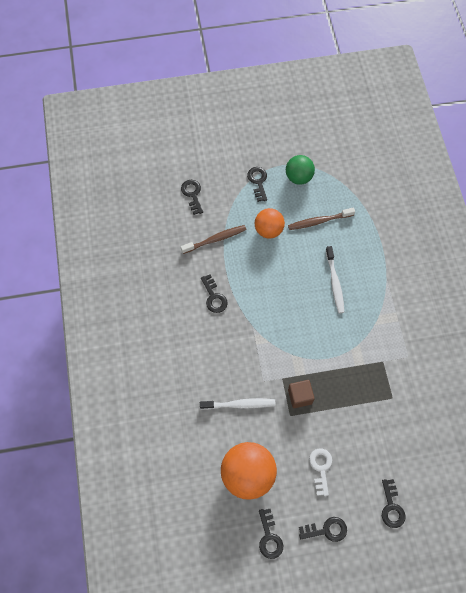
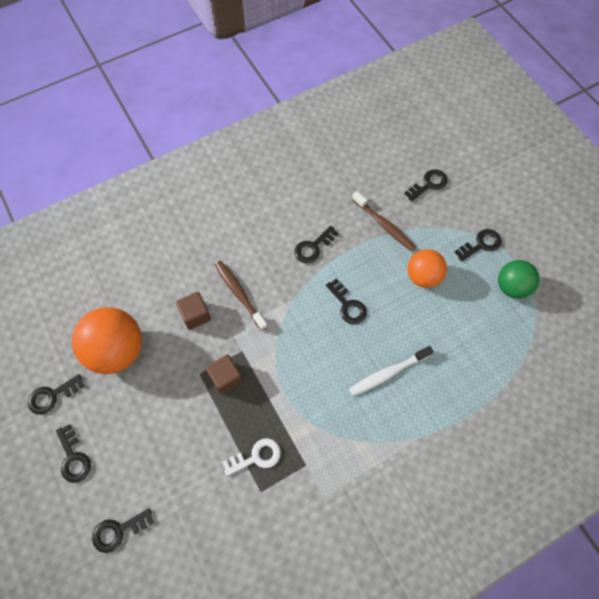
camera: 70 degrees right, 0 degrees up
(239, 404) = (195, 315): white toothbrush -> brown cube
(272, 290) = (348, 305): none -> black key
(319, 221) = (463, 329): brown toothbrush -> brown toothbrush (239, 294)
(321, 468) = (145, 429): white key -> white key (256, 457)

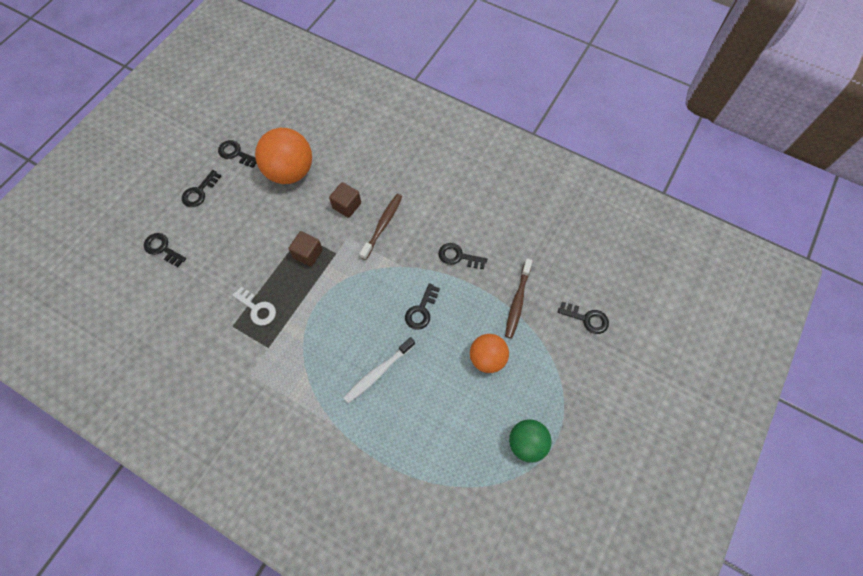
camera: 60 degrees right, 0 degrees up
(388, 373) = (378, 372): white toothbrush -> white toothbrush turned 75 degrees counterclockwise
(481, 244) = (554, 395): black key -> none

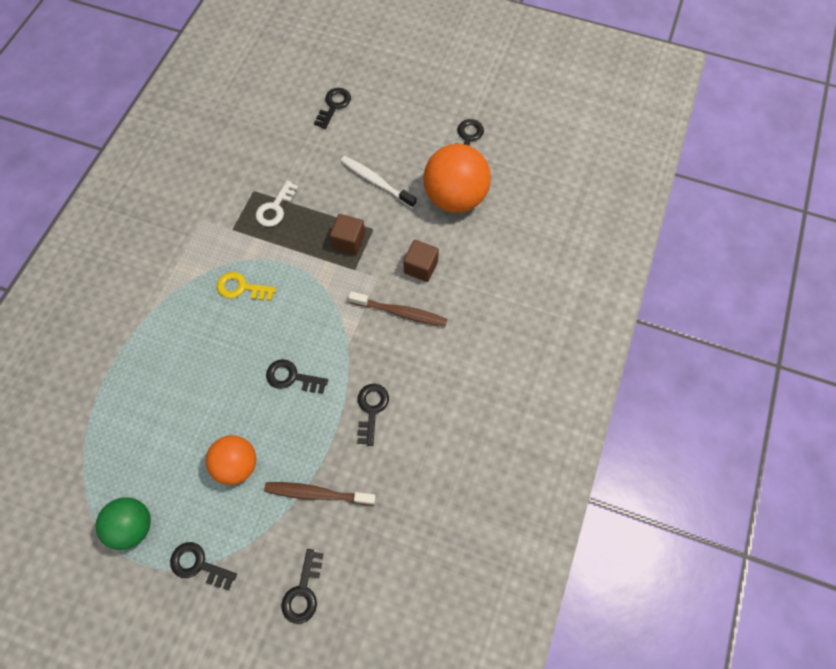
camera: 80 degrees right, 0 degrees up
(199, 192) = (408, 118): black key -> black key (198, 565)
(330, 343) = (241, 288): none -> yellow key
(378, 372) = (211, 344): white toothbrush -> white toothbrush (376, 182)

